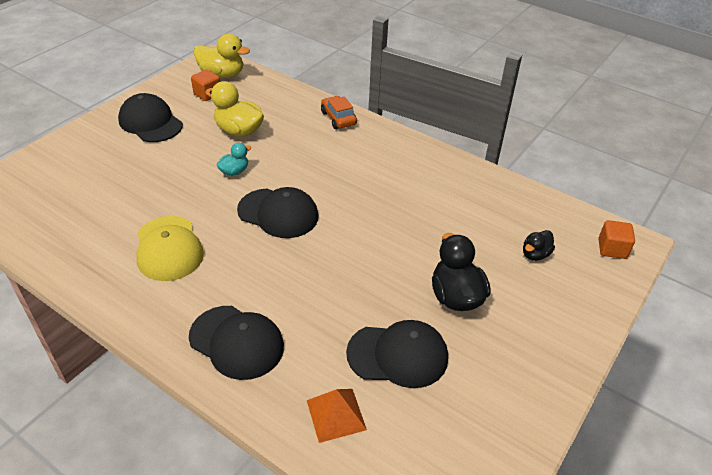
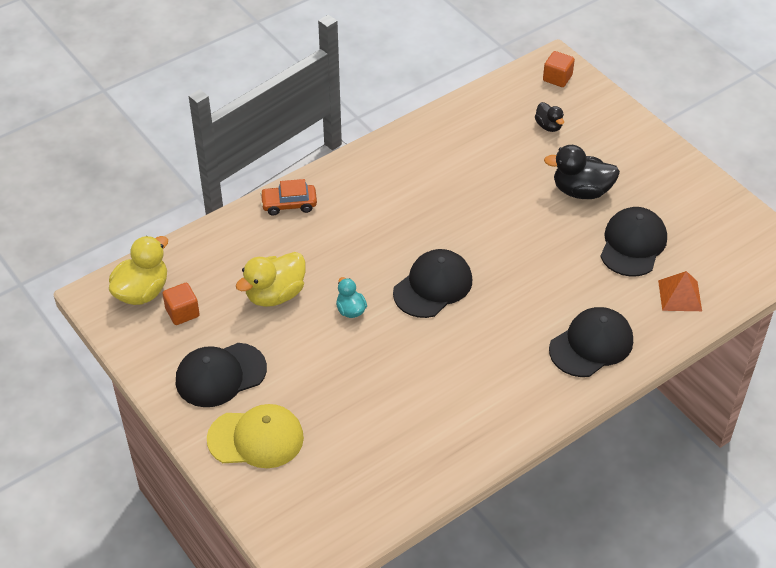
camera: 70 degrees left, 5 degrees up
(168, 248) = (455, 380): yellow cap -> yellow cap (256, 438)

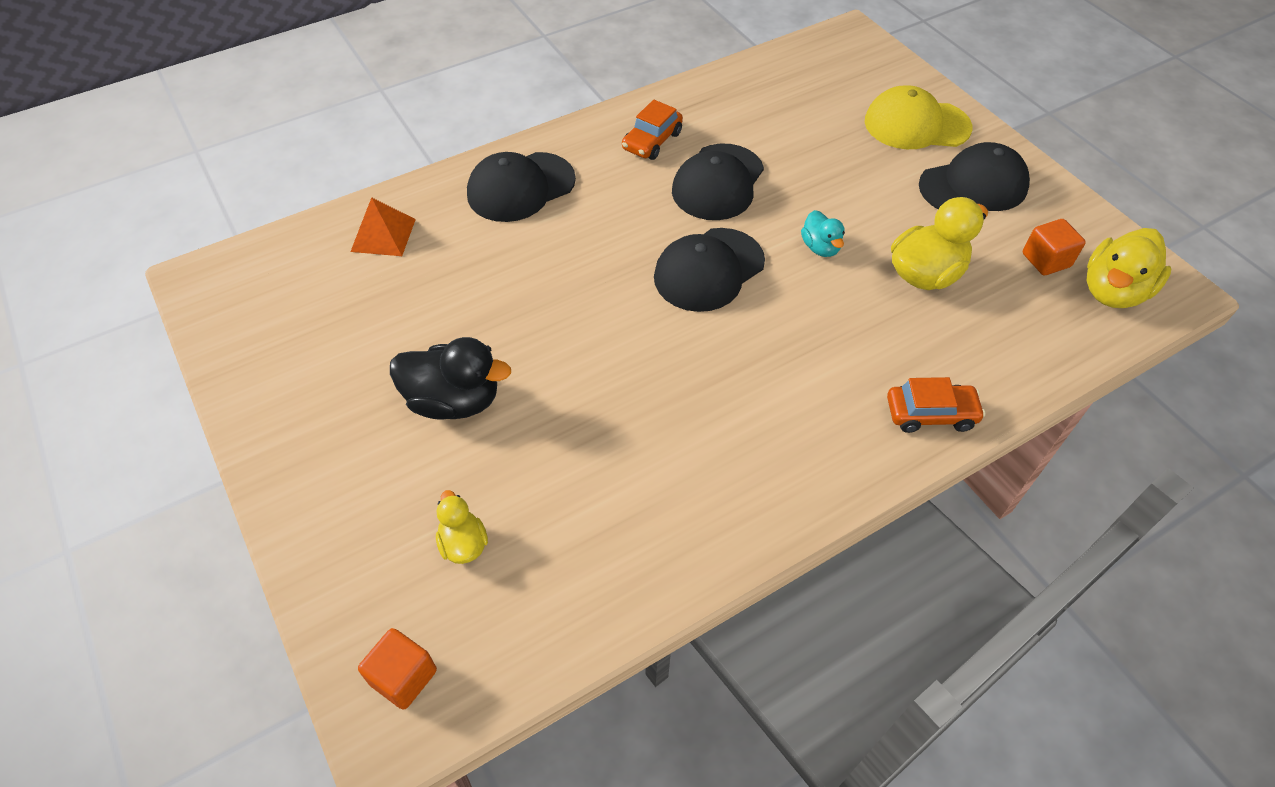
camera: 175 degrees left, 5 degrees up
(493, 400) = (652, 141): none -> orange car
(548, 126) = (463, 544): black duck -> yellow duck
(633, 244) = (412, 307): black cap -> black cap (718, 182)

